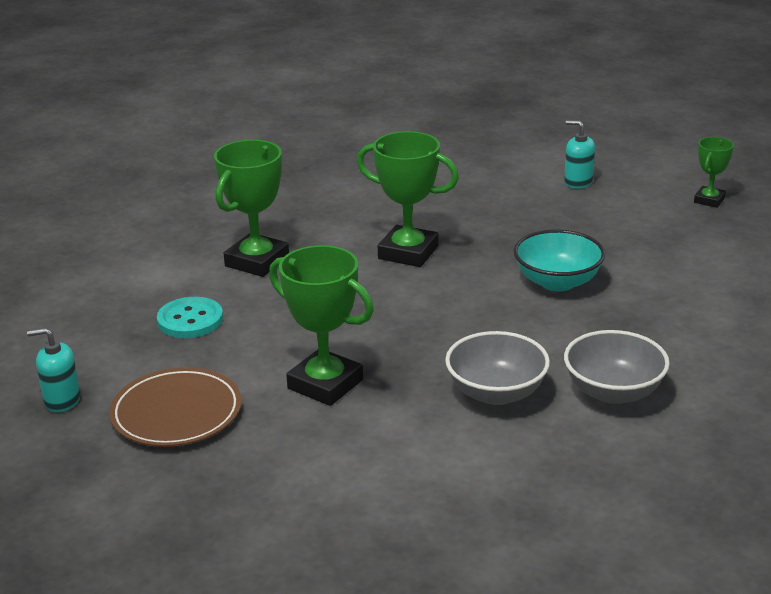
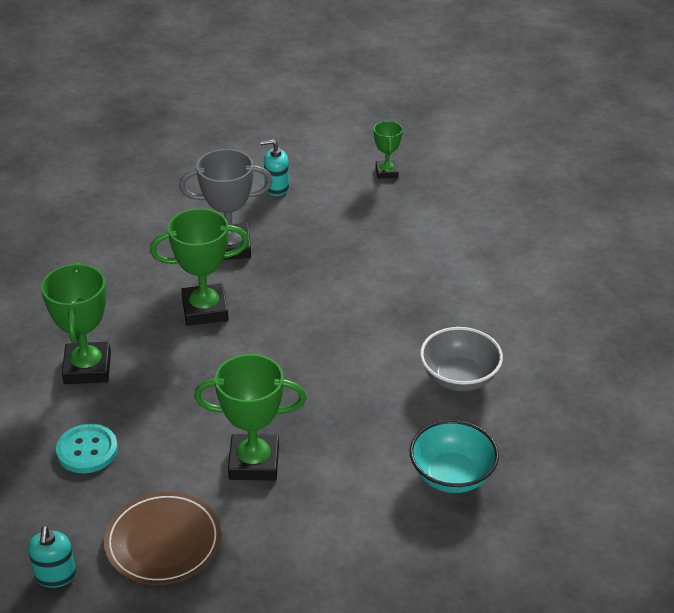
camera: 35 degrees left, 10 degrees up
(62, 400) = (55, 575): turquoise soap dispenser -> turquoise soap dispenser turned 60 degrees counterclockwise
(483, 213) = (230, 247): none -> grey trophy
(496, 393) = (383, 414): grey bowl -> none
(557, 282) = (342, 294): turquoise bowl -> turquoise bowl (452, 475)

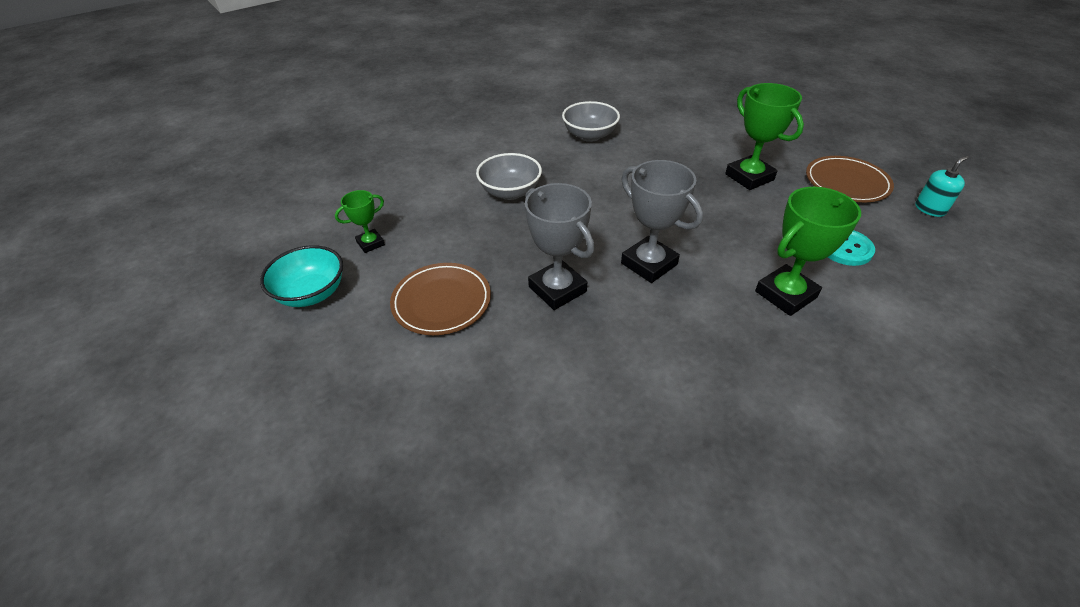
camera: 120 degrees left, 5 degrees up
(205, 310) = (649, 264): green trophy -> grey trophy
(276, 188) = (441, 302): turquoise soap dispenser -> brown plate
(393, 271) = (510, 192): none -> grey bowl
(452, 475) = (666, 116): turquoise bowl -> turquoise bowl (311, 293)

